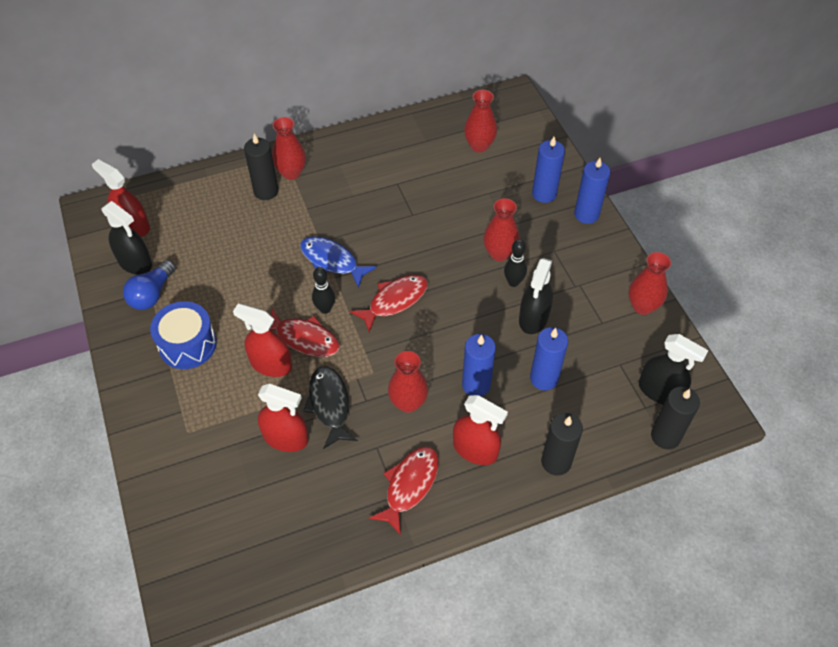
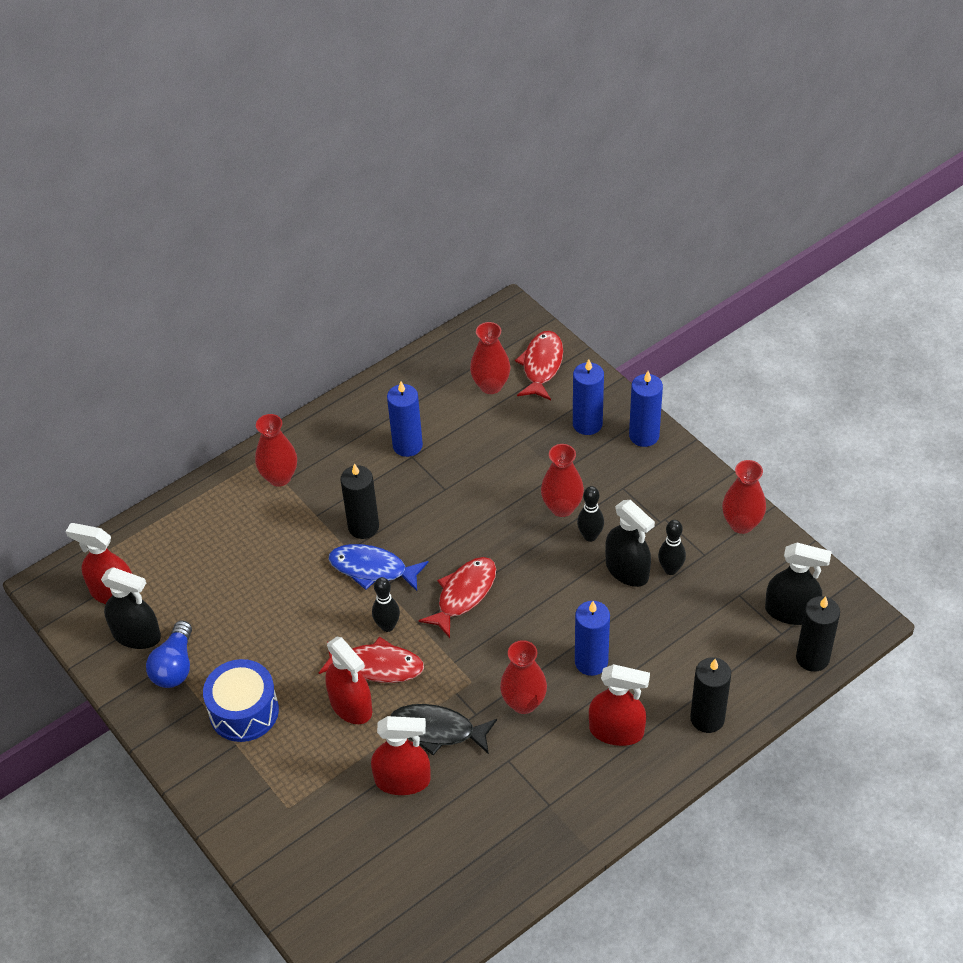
camera: 15 degrees left, 5 degrees down
(266, 191) = (258, 508): black candle -> black candle (363, 527)
(271, 364) = (351, 705): red spray bottle -> red spray bottle turned 135 degrees counterclockwise
(330, 405) = (437, 730): black fish -> black fish turned 45 degrees counterclockwise
(409, 486) = (560, 790): red fish -> red fish (541, 365)
(533, 318) = (627, 570): black spray bottle -> black spray bottle turned 45 degrees counterclockwise
(544, 378) = (662, 633): blue candle -> blue candle (407, 445)
(570, 327) = (670, 569): none -> black bowling pin

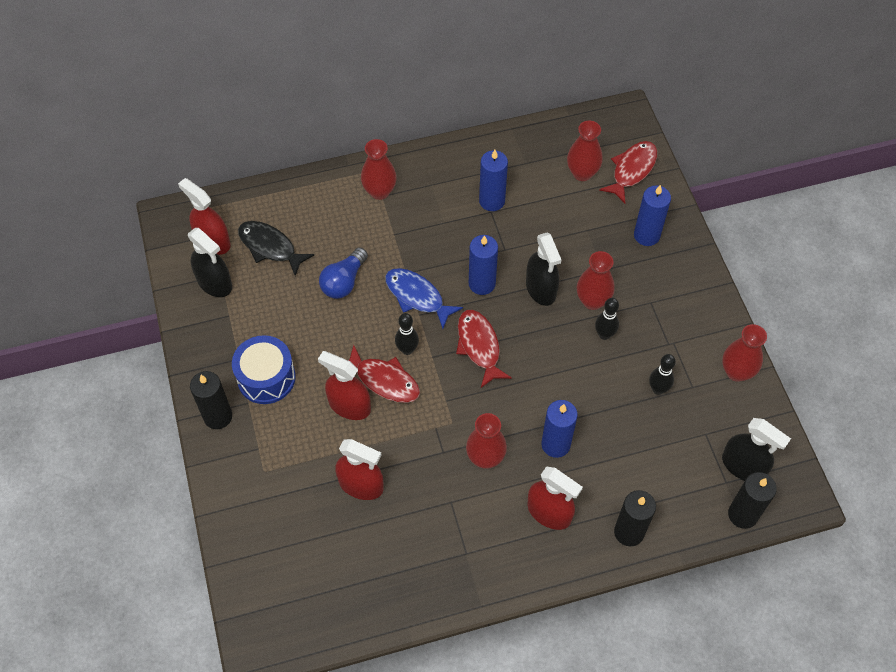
camera: 20 degrees right, 10 degrees up
(175, 666) = (231, 319): blue light bulb -> blue light bulb (344, 281)
(351, 705) = (349, 405): red spray bottle -> red spray bottle turned 135 degrees clockwise
(363, 527) = (426, 258): black candle -> black candle (218, 416)
(437, 730) = (406, 454): black fish -> black fish (270, 247)
(464, 595) = (479, 346): red fish -> red fish turned 75 degrees counterclockwise
(627, 570) = (621, 376): black spray bottle -> black spray bottle (541, 289)
(644, 435) = (689, 263): blue candle -> blue candle (482, 284)

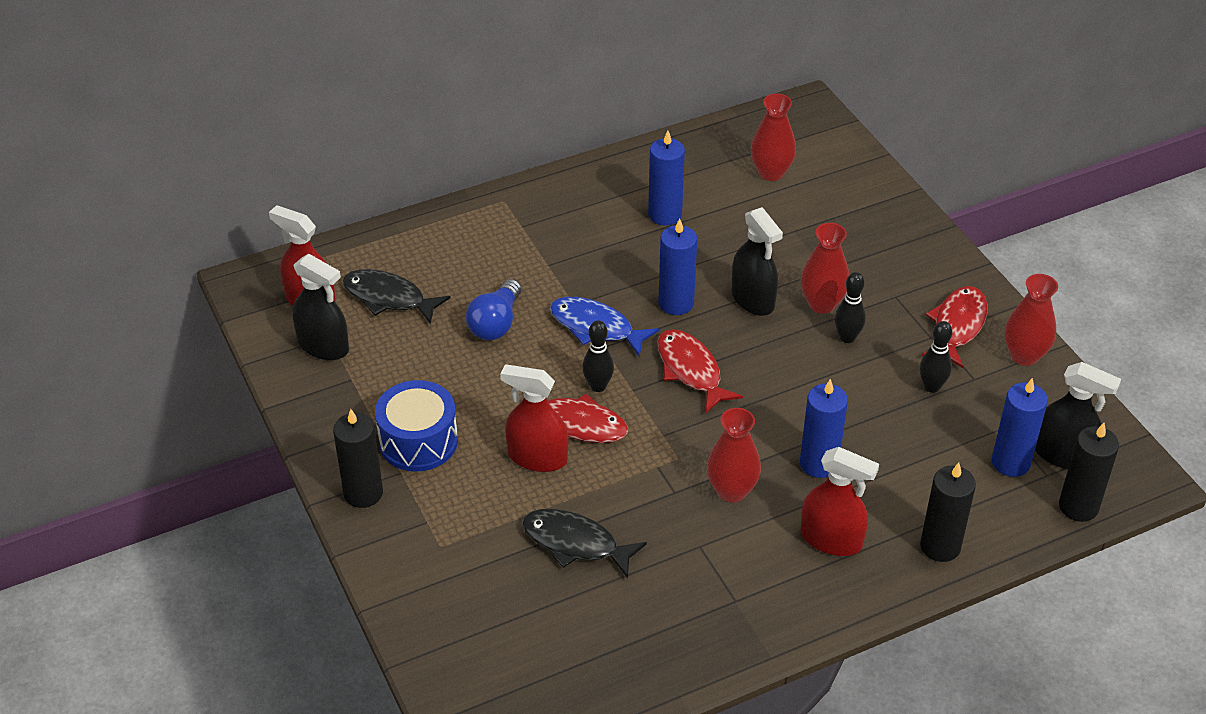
camera: 10 degrees left, 15 degrees down
(361, 485) = (575, 543): red spray bottle -> black fish
(379, 191) = (518, 222): red vase -> none
(632, 170) = (832, 162): red fish -> red fish (957, 326)
(646, 235) = (870, 227): blue candle -> blue candle (1010, 462)

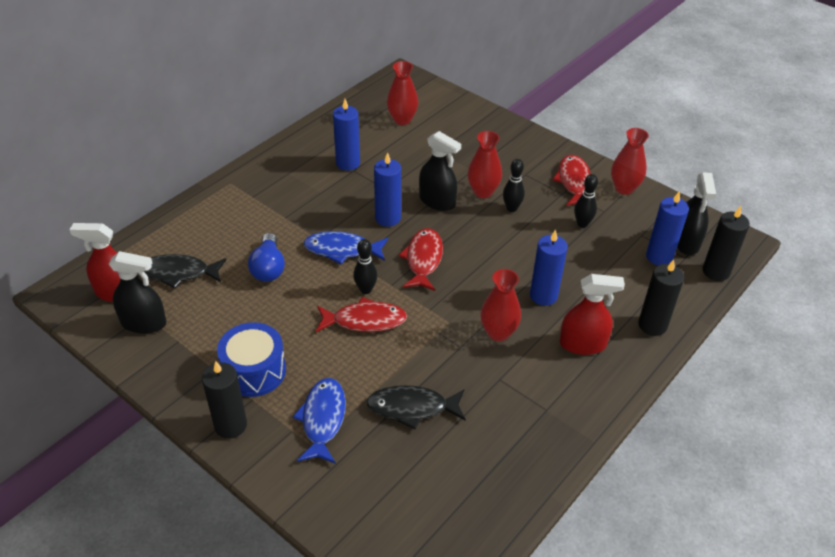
camera: 25 degrees left, 0 degrees up
(467, 521) = (323, 419): none -> blue fish
(537, 457) = (350, 354): red spray bottle -> none
(691, 370) = (423, 259): red fish -> red fish turned 60 degrees clockwise
(1063, 454) = (685, 242): black spray bottle -> black spray bottle turned 90 degrees clockwise

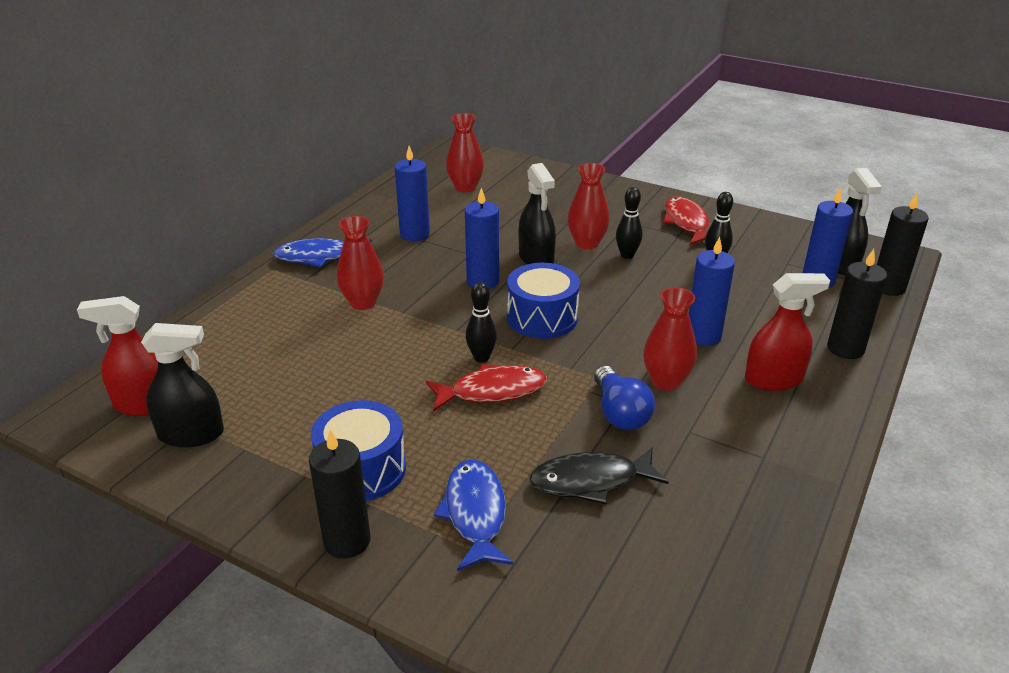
camera: 10 degrees left, 10 degrees down
(178, 273) = (227, 371): black fish -> none
(268, 268) = (347, 350): blue light bulb -> blue light bulb (620, 413)
(342, 250) = (436, 320): blue fish -> blue fish (319, 257)
(423, 259) = (542, 317): red fish -> blue drum
(437, 201) = (536, 258): black spray bottle -> black spray bottle turned 45 degrees clockwise
(624, 188) = (746, 222): red vase -> red vase (363, 302)

